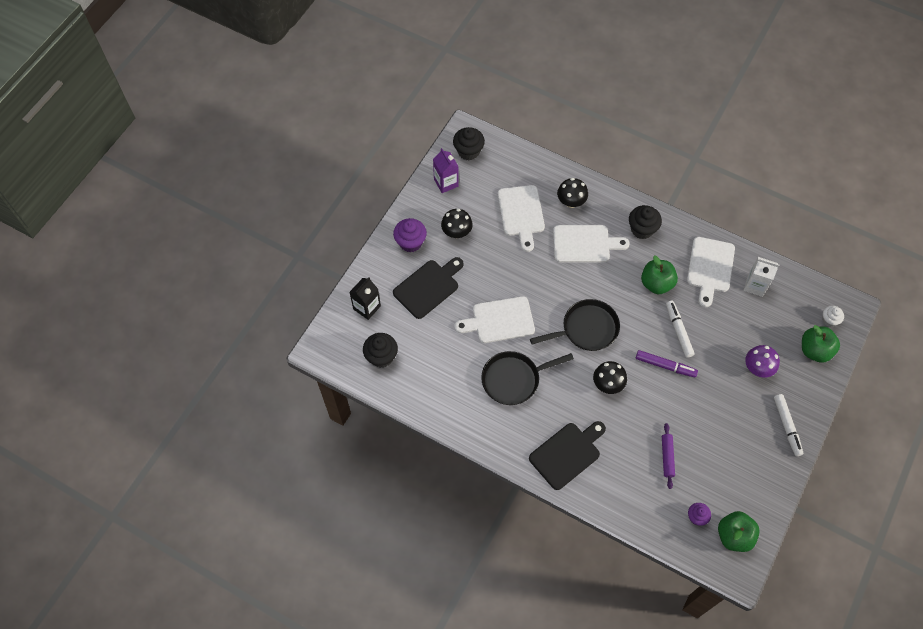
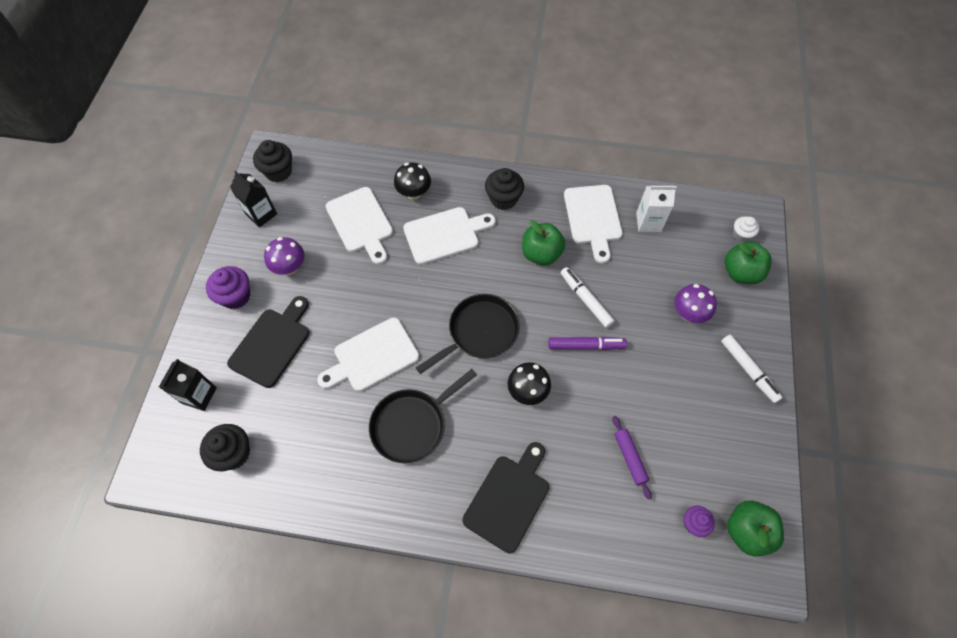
camera: 20 degrees left, 0 degrees up
(446, 183) = (261, 214): purple carton -> black carton
(456, 232) = (290, 267): black mushroom -> purple mushroom

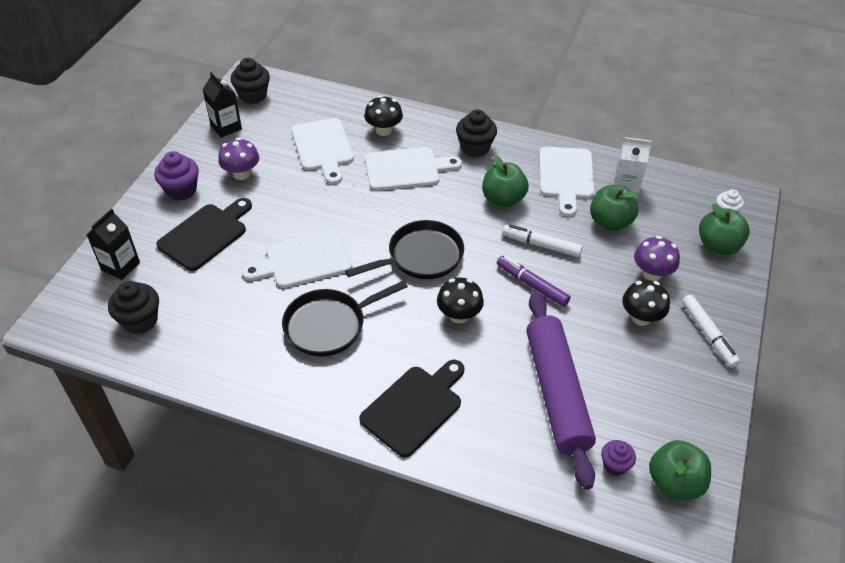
camera: 10 degrees right, 15 degrees down
(585, 299) = (541, 245): white marker -> white marker turned 45 degrees counterclockwise
(586, 345) = (532, 285): purple marker -> purple marker turned 150 degrees counterclockwise
(629, 458) = (556, 393): purple rolling pin -> purple rolling pin, size x2.35
(642, 263) = (610, 222): none -> green apple
(688, 363) = (641, 317): none -> black mushroom

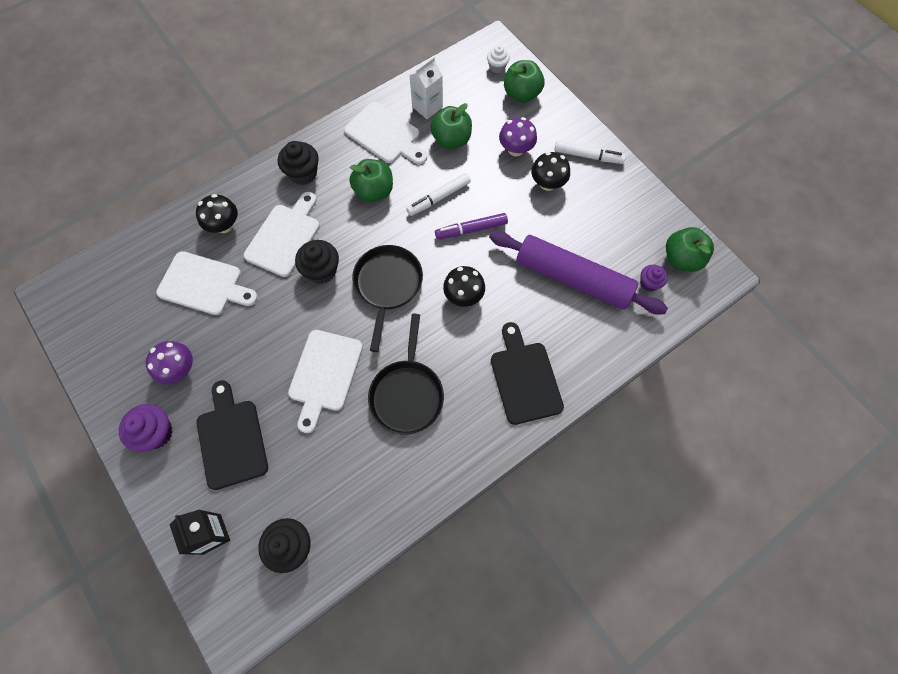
camera: 55 degrees left, 20 degrees up
(226, 127) = (104, 350): black carton -> none
(253, 95) = (81, 304): black cupcake -> black cupcake (321, 271)

